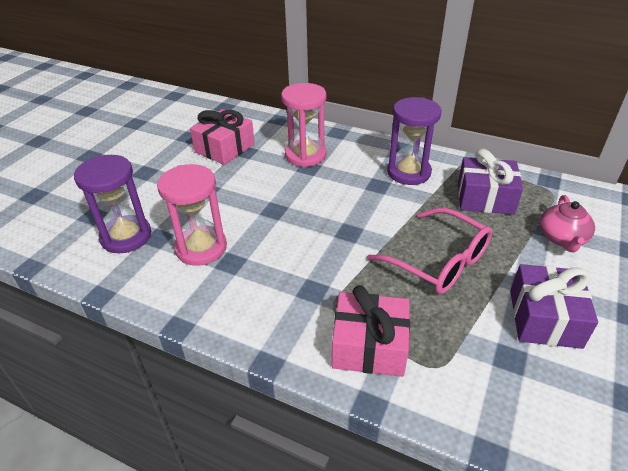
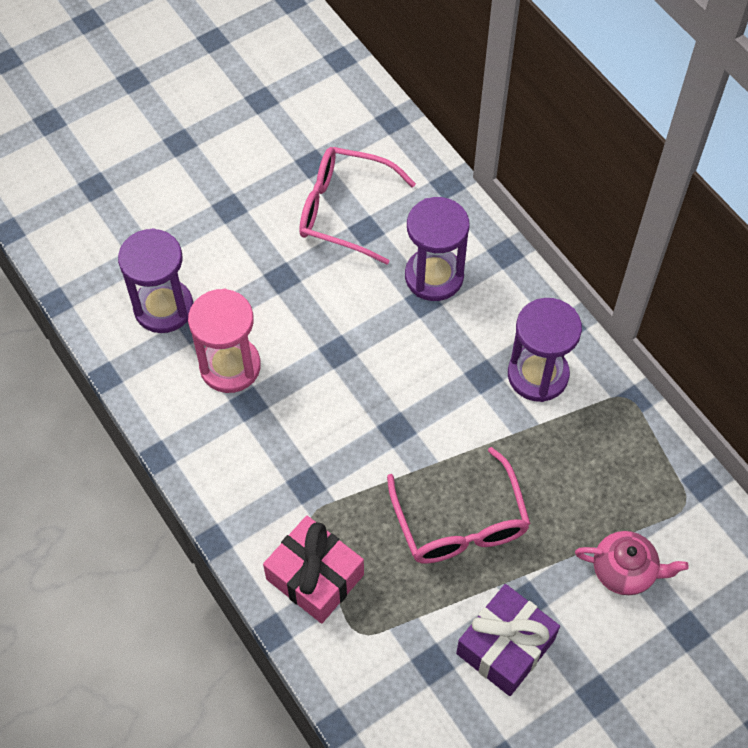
camera: 30 degrees right, 20 degrees up
(225, 148) = (344, 211): pink gift -> pink glasses
(305, 155) = (434, 276): pink hourglass -> purple hourglass
(485, 198) = (594, 466): purple gift -> none
(562, 238) = (625, 570): pink teapot -> pink teapot turned 120 degrees counterclockwise

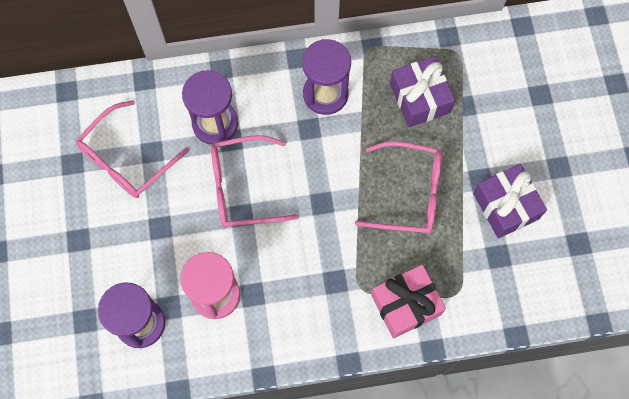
camera: 65 degrees left, 10 degrees up
(371, 338) = (243, 187): none -> pink glasses
(595, 483) = (420, 98): none -> purple gift
(625, 570) = (486, 110): pink teapot -> none

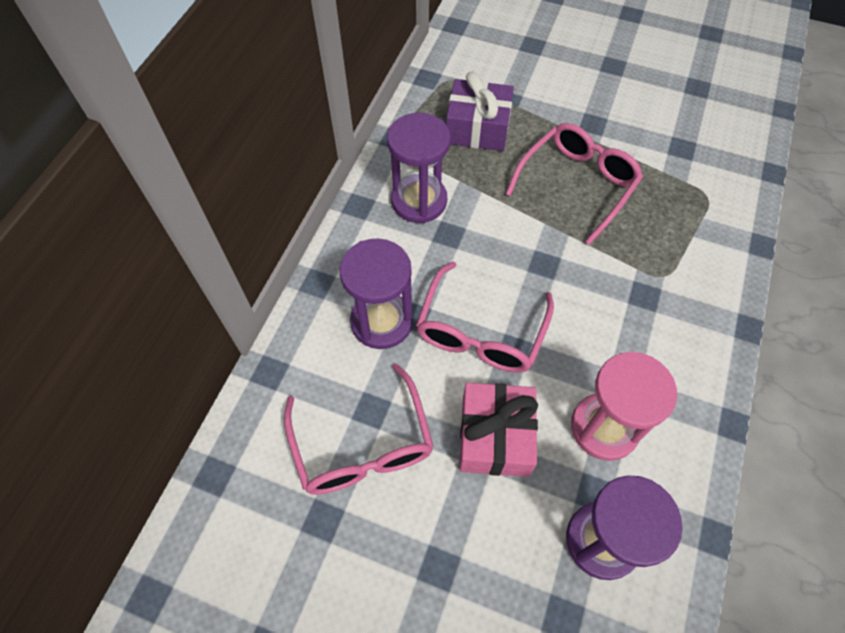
camera: 60 degrees left, 10 degrees down
(406, 305) = (702, 244): pink gift -> pink gift (495, 437)
(505, 206) = (632, 118): purple gift -> none

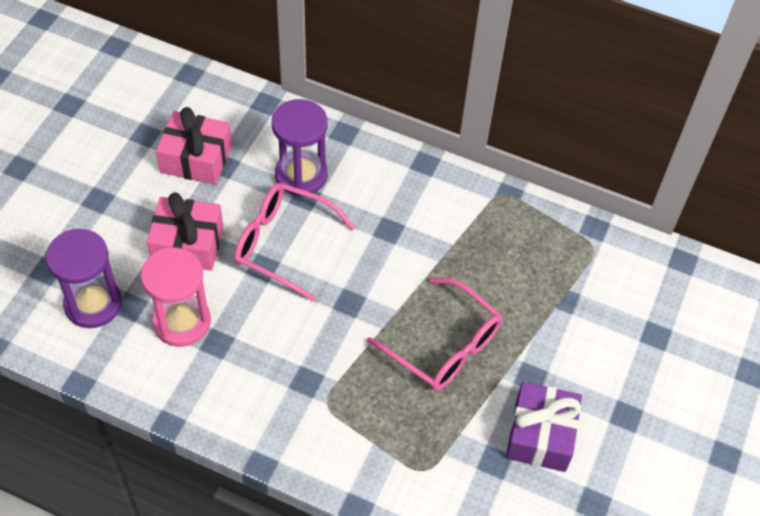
camera: 90 degrees right, 5 degrees down
(362, 445) = (196, 158): pink glasses -> pink gift
(419, 201) = (428, 209): purple hourglass -> none
(477, 128) = (522, 266): purple gift -> purple gift (540, 435)

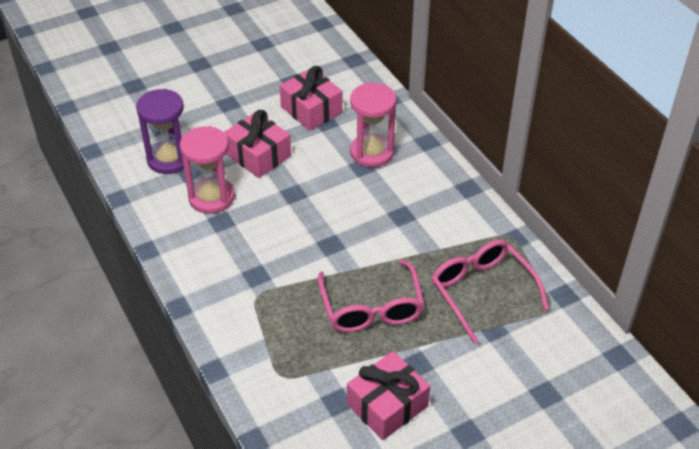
camera: 40 degrees right, 10 degrees down
(283, 244) = (320, 187): pink glasses -> pink glasses (482, 291)
(301, 175) = (372, 152): purple hourglass -> pink hourglass
(540, 435) = (387, 405): purple gift -> pink gift

